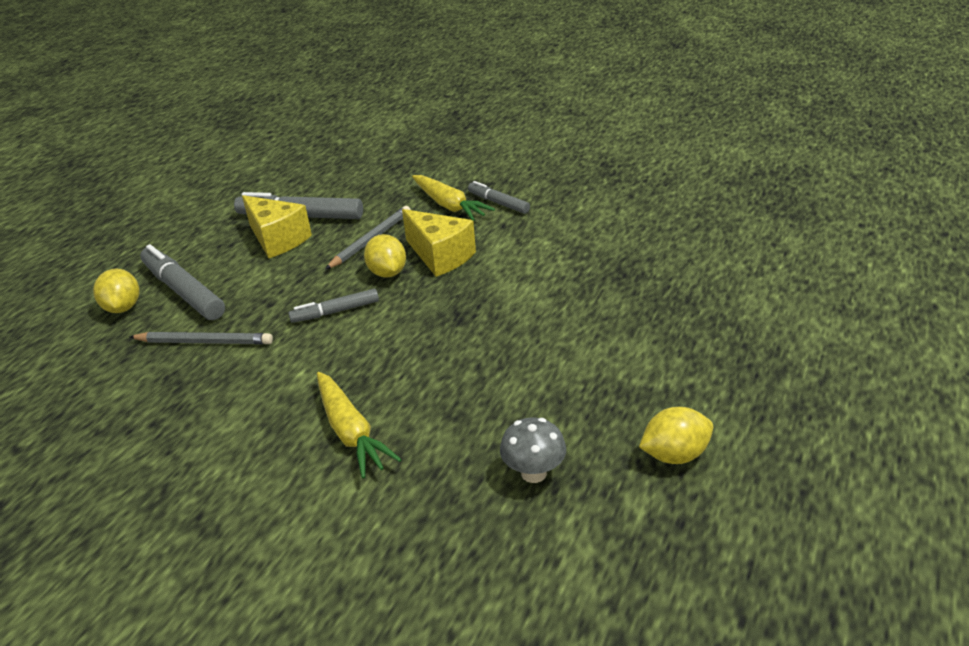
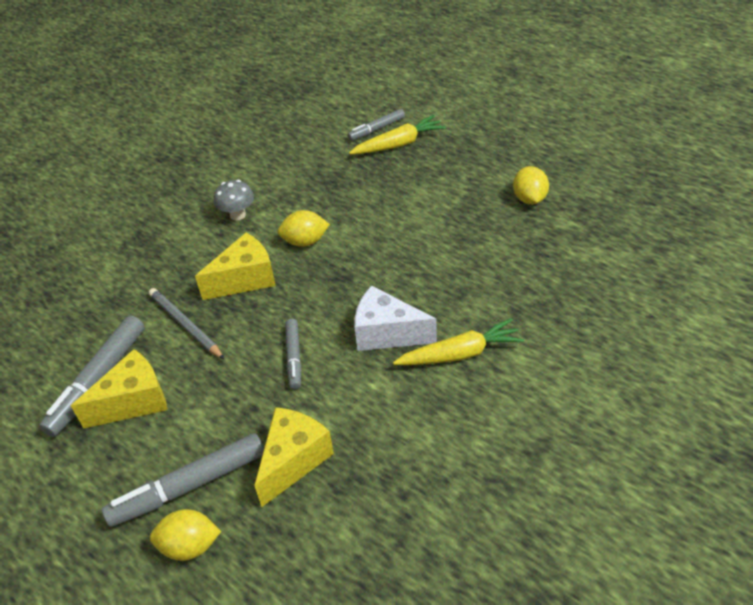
camera: 75 degrees left, 10 degrees up
(204, 342) = (294, 461): grey pencil -> yellow cheese
(376, 367) = (387, 333): none -> white cheese
(387, 273) = (251, 317): yellow lemon -> yellow lemon (305, 241)
(449, 205) = (160, 264): yellow carrot -> yellow carrot (398, 144)
(498, 203) = (179, 232): grey marker -> grey marker (376, 129)
(533, 473) = (529, 261): grey mushroom -> grey mushroom (237, 215)

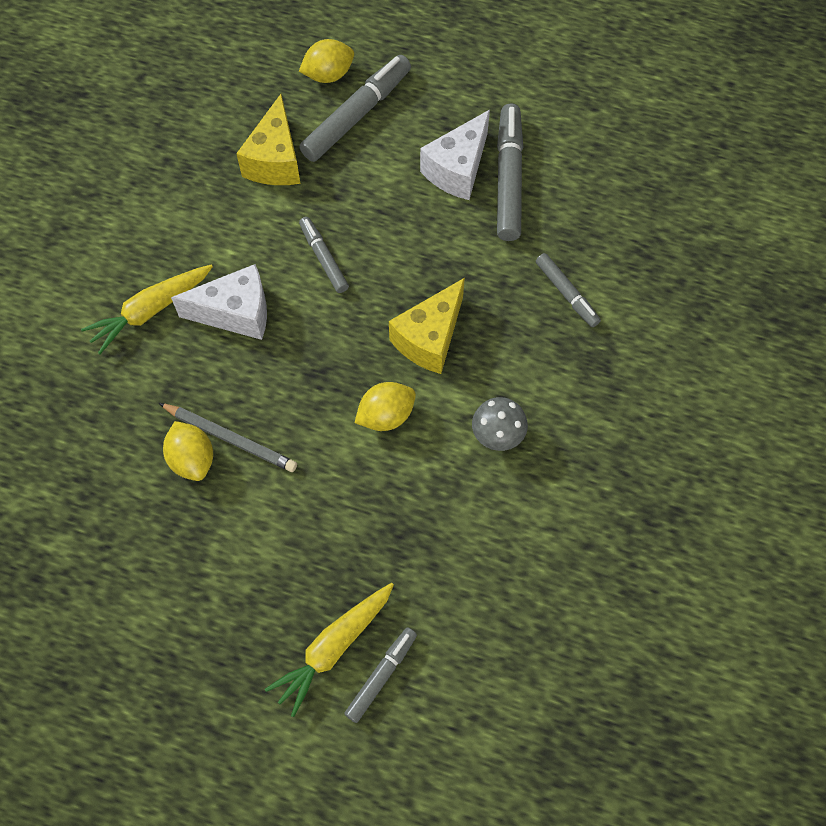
camera: 155 degrees right, 20 degrees up
(125, 283) = (567, 293): none -> grey marker
(134, 402) = (457, 169): yellow cheese -> white cheese
(185, 325) = (461, 262): grey pencil -> grey pencil (230, 438)
(529, 199) = (112, 577): yellow lemon -> yellow lemon (192, 459)

